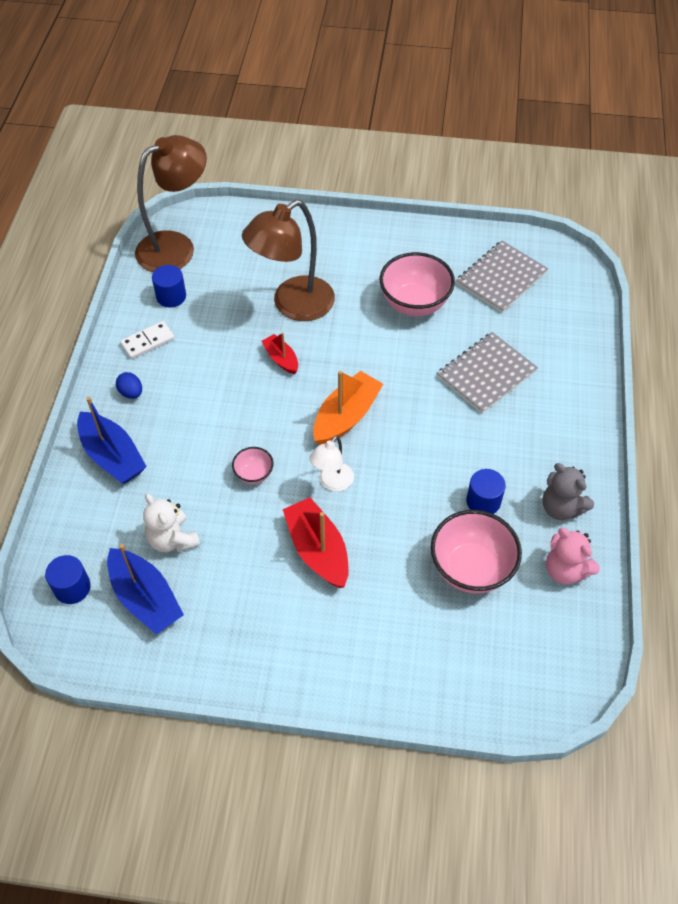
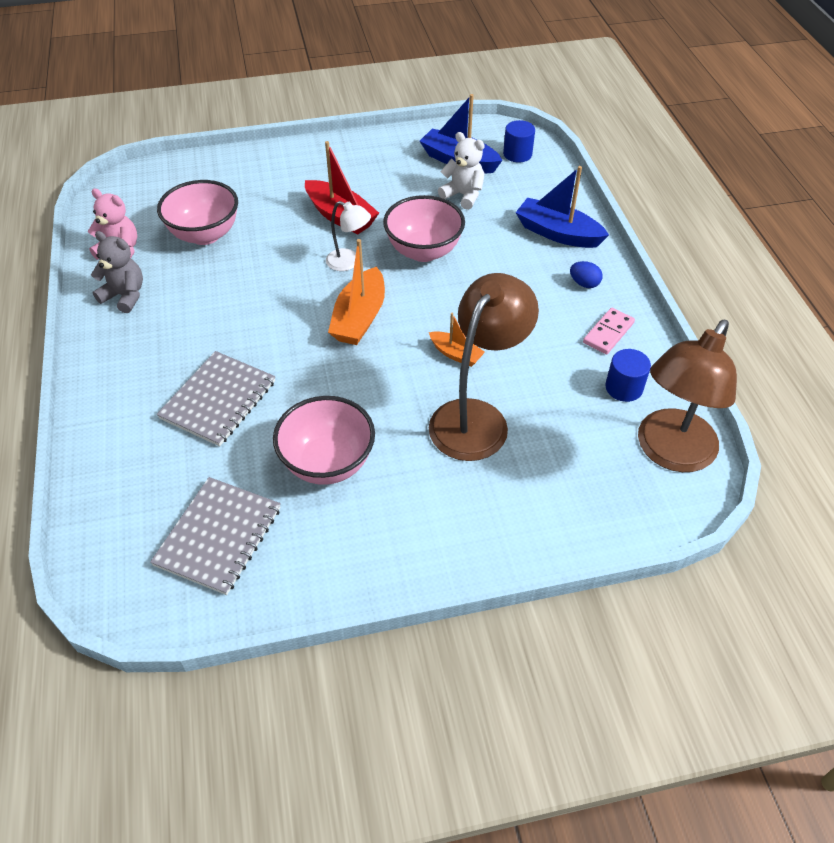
camera: 160 degrees right, 5 degrees down
(148, 342) = (608, 333): white domino -> pink domino
(254, 474) = (423, 251): pink bowl -> pink bowl, size x2.02
(281, 359) = (456, 354): red boat -> orange boat
(332, 483) = (349, 262): white lamp -> white lamp turned 105 degrees clockwise
(483, 501) = (202, 282): blue cylinder -> none

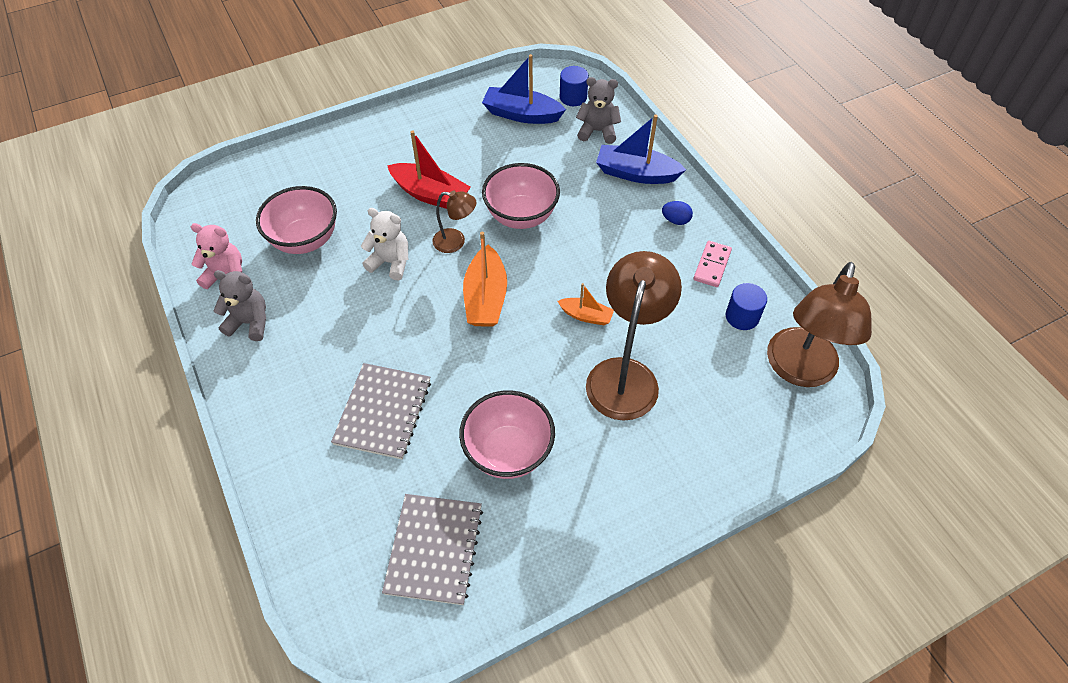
camera: 15 degrees left, 5 degrees up
(349, 262) = (456, 242): white lamp -> brown lamp
(463, 195) = (538, 150): white teddy bear -> white teddy bear (391, 262)
(531, 188) = (597, 131): none -> grey teddy bear

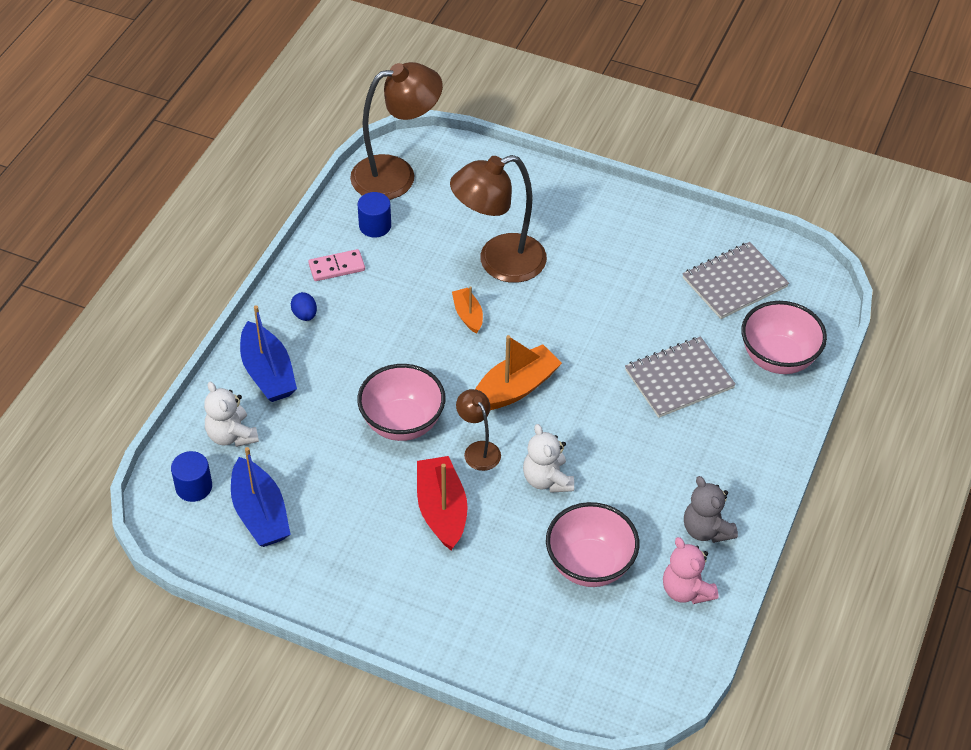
camera: 130 degrees left, 5 degrees down
(508, 452) = (629, 289): pink bowl -> pink bowl (778, 358)
(597, 131) = (231, 435): grey teddy bear -> white teddy bear

